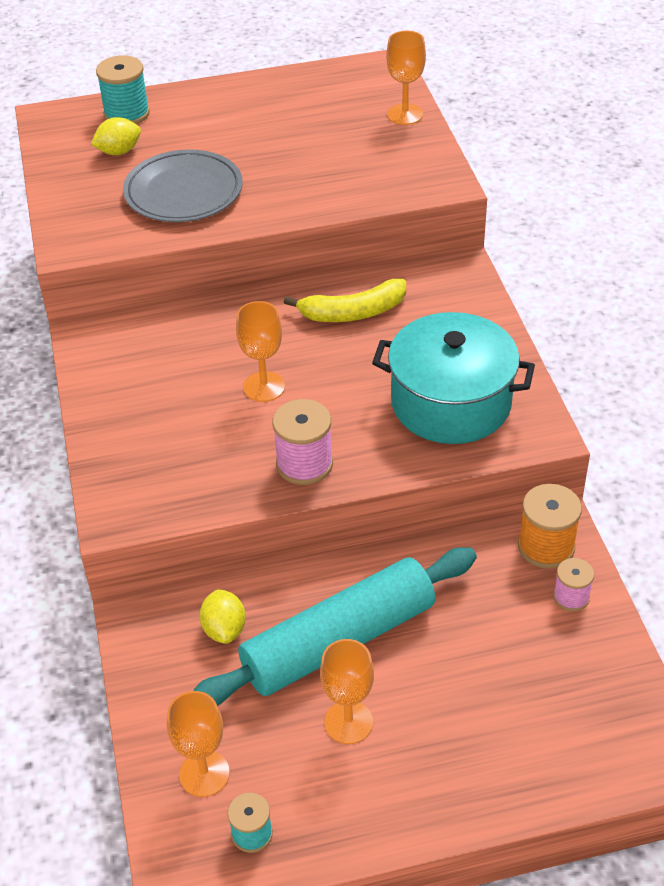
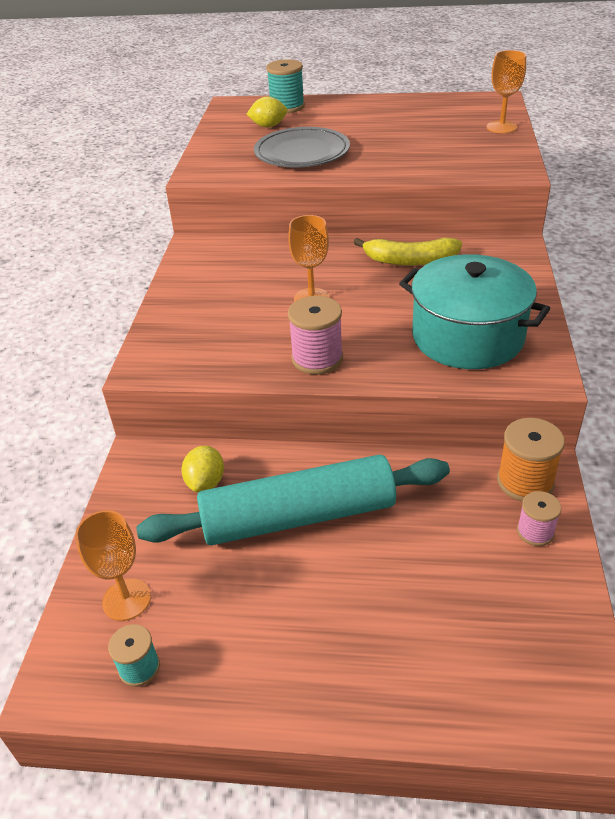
camera: 20 degrees right, 5 degrees down
(348, 722) = (275, 590): orange goblet -> none

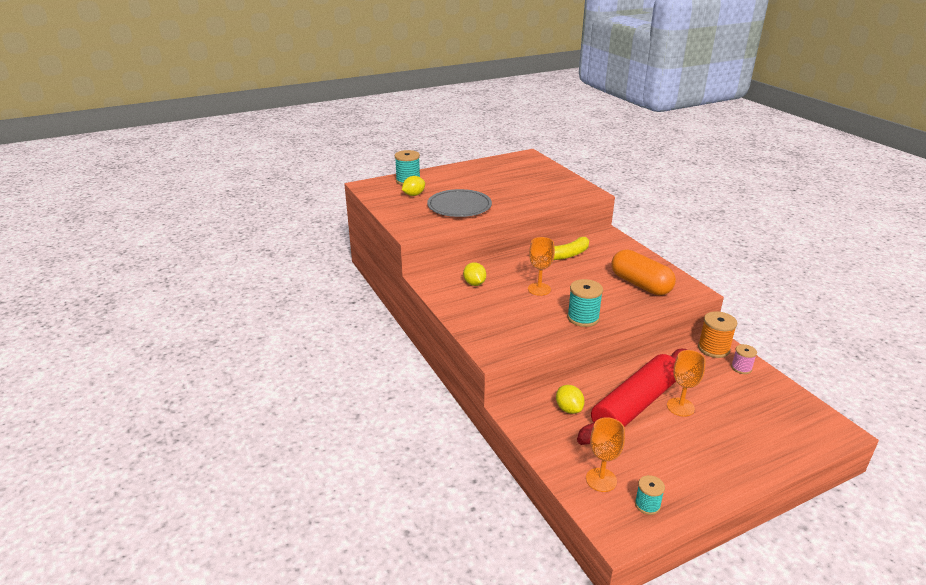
camera: 35 degrees left, 10 degrees down
(240, 266) = (474, 284): none -> yellow lemon
(298, 517) = (635, 405): turquoise rolling pin -> red rolling pin
(317, 359) = (583, 318): pink spool -> turquoise spool
(467, 337) = (640, 284): turquoise pot -> orange capsule
(501, 127) = (551, 170): orange goblet -> orange goblet (680, 407)

